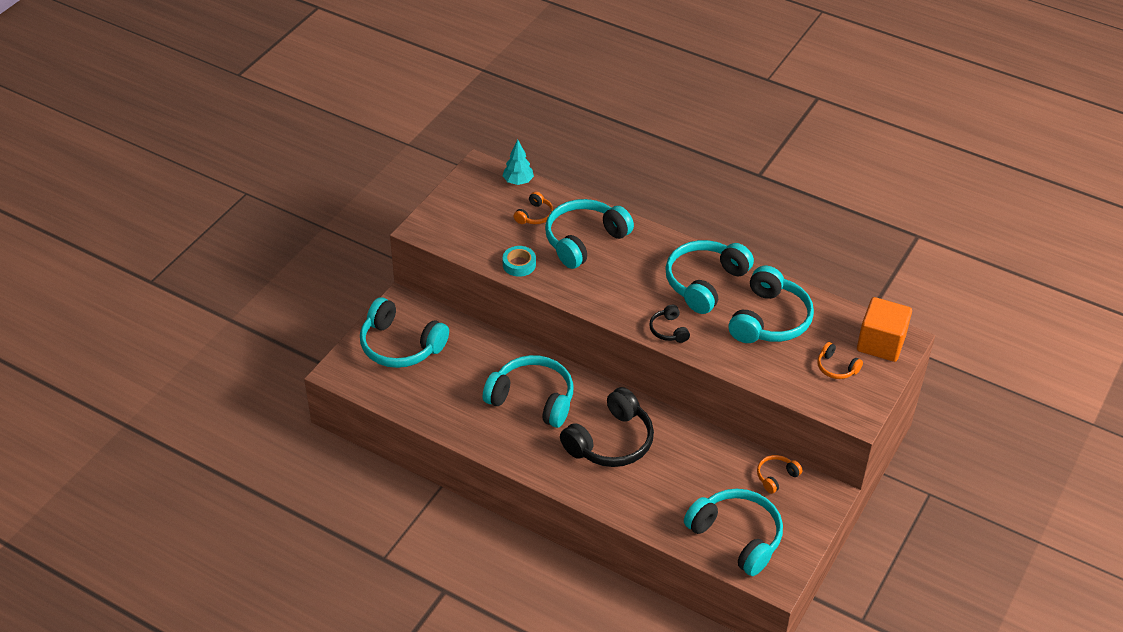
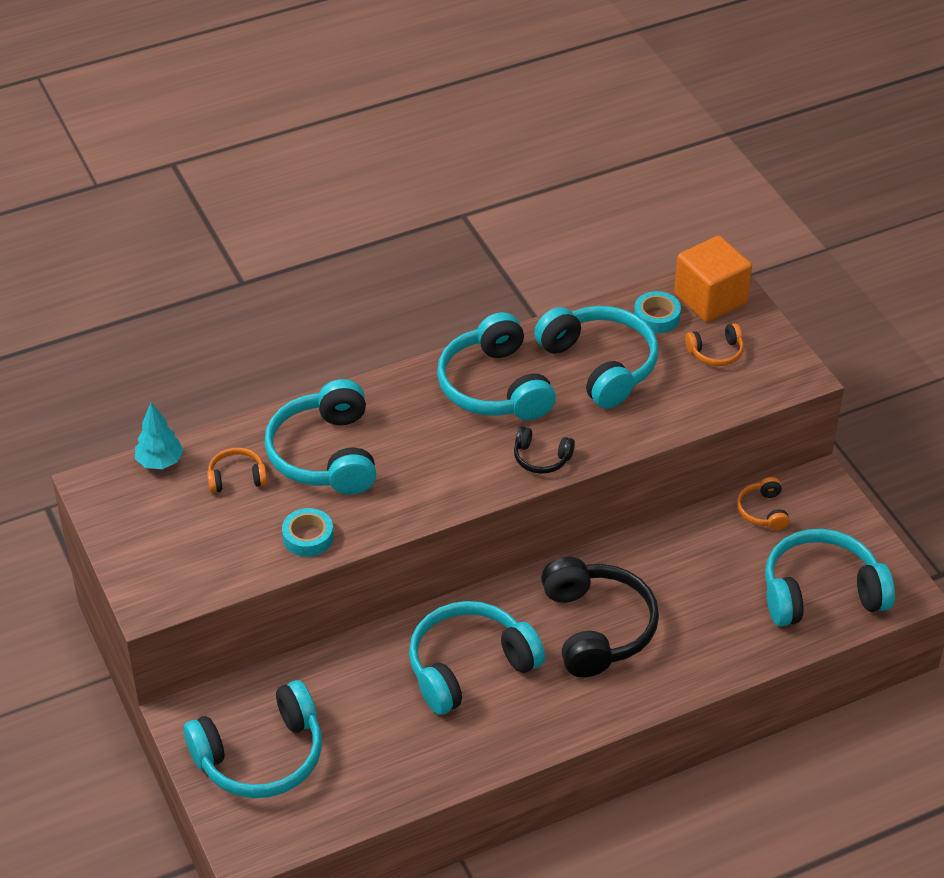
camera: 55 degrees left, 0 degrees up
(535, 215) = (236, 477): orange headphones -> orange headphones turned 75 degrees counterclockwise
(837, 326) = (656, 317): none -> turquoise tape

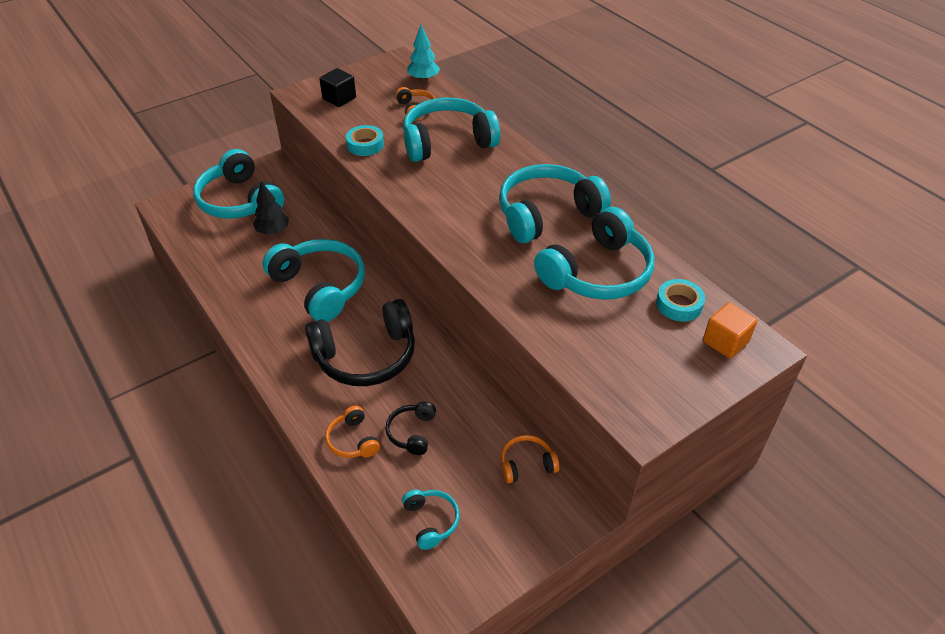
camera: 80 degrees right, 0 degrees up
(180, 558) = (339, 98): none -> black cube
(343, 716) = (273, 231): none -> black tree
(541, 458) = (471, 248): black headphones -> black headphones (412, 432)
(710, 299) = (725, 342): orange cube -> orange cube, size x0.61
(716, 352) = (648, 352): orange headphones -> orange headphones (352, 440)
(820, 592) = (431, 521): turquoise headphones -> turquoise headphones, size x0.48

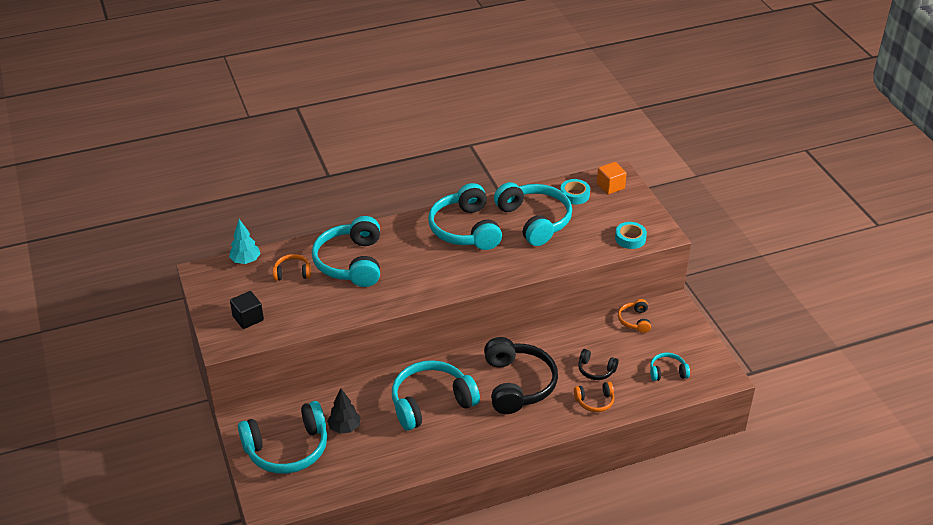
camera: 75 degrees left, 5 degrees down
(365, 145) = (332, 310): turquoise tape -> turquoise tape (630, 238)

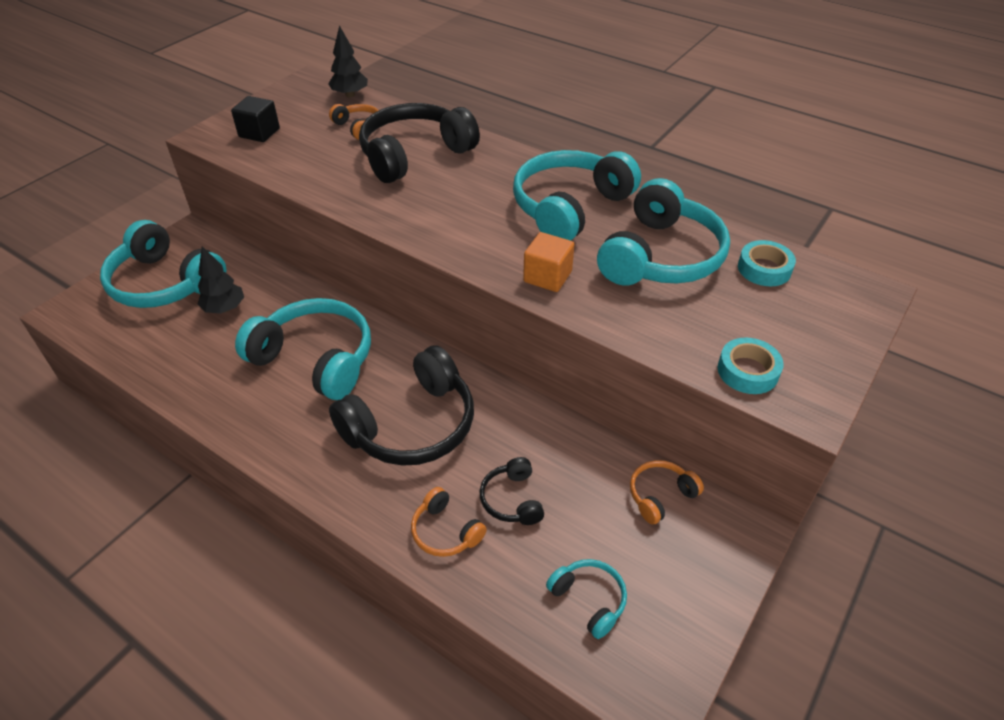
camera: 55 degrees right, 5 degrees up
(245, 261) = (350, 95): turquoise tree -> black tree
(351, 262) = (414, 154): turquoise headphones -> black headphones
(610, 186) = (834, 295): orange cube -> orange cube (547, 277)

